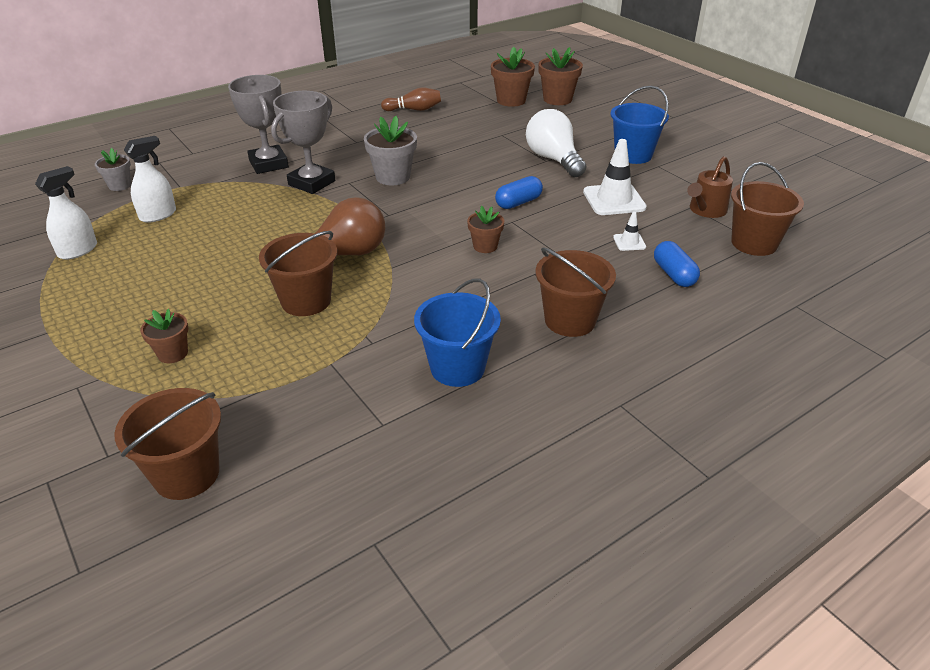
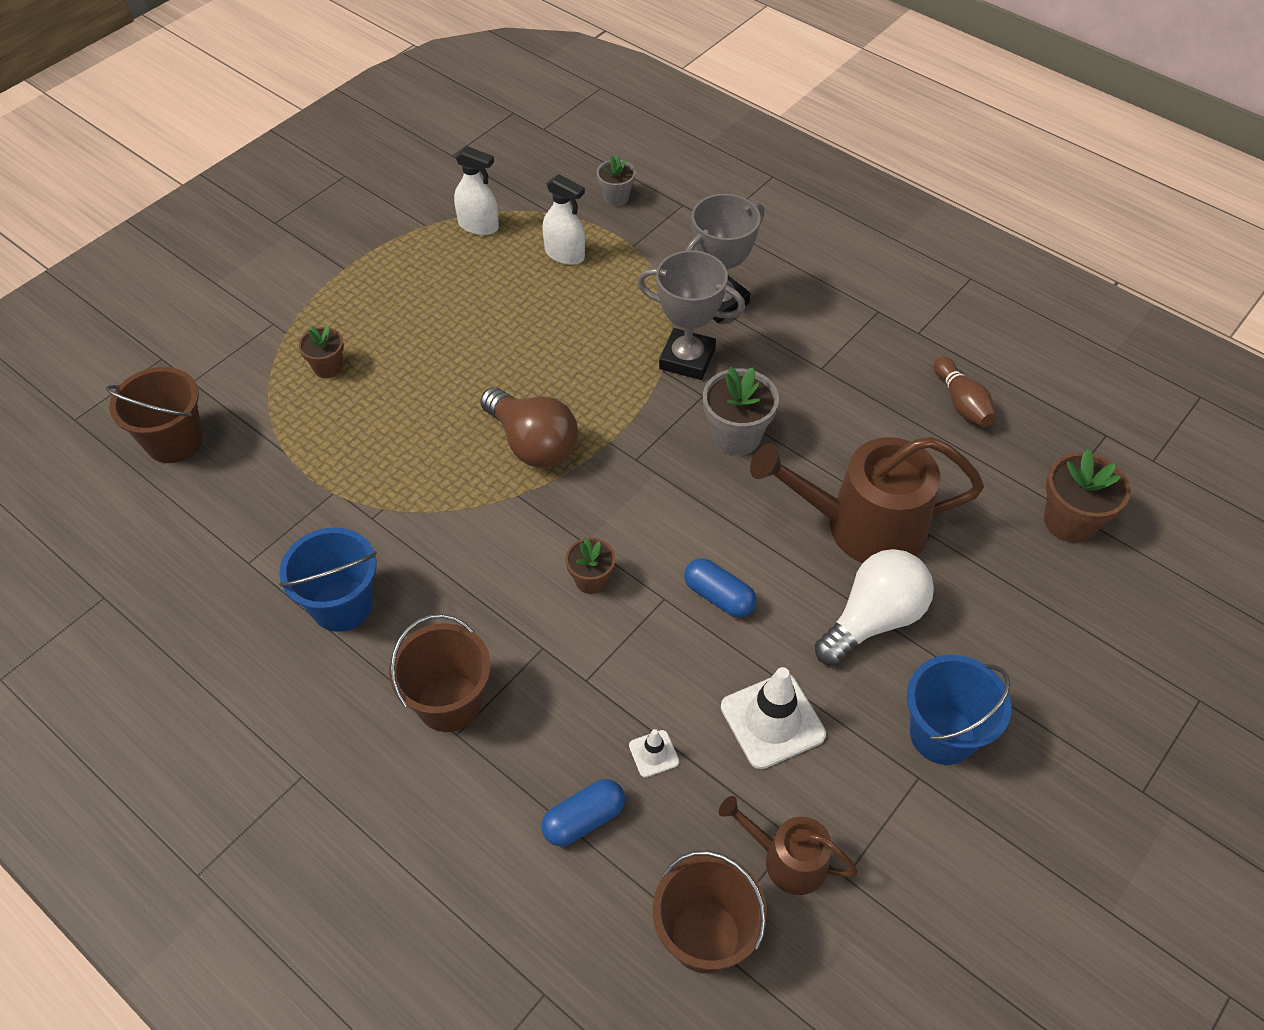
camera: 75 degrees right, 15 degrees up
(306, 301) = (433, 438): brown bucket -> none
(487, 151) = (864, 526): none -> brown watering can
(557, 99) = (1115, 589): brown flower pot -> none

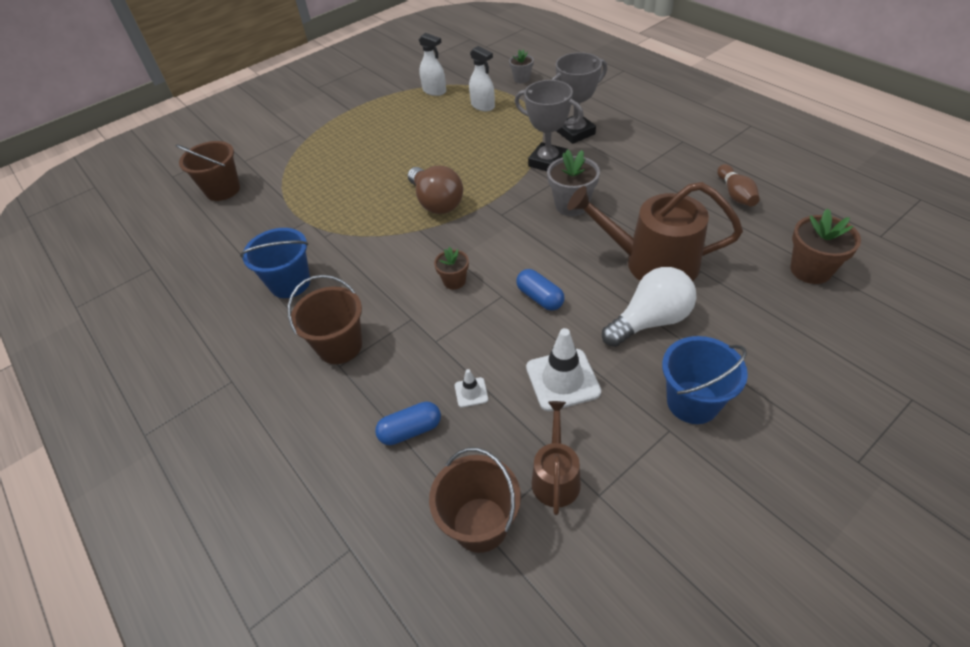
camera: 15 degrees right, 5 degrees down
(328, 367) = (324, 157): brown flower pot -> none
(788, 860) = (556, 477): brown watering can -> brown watering can turned 60 degrees clockwise

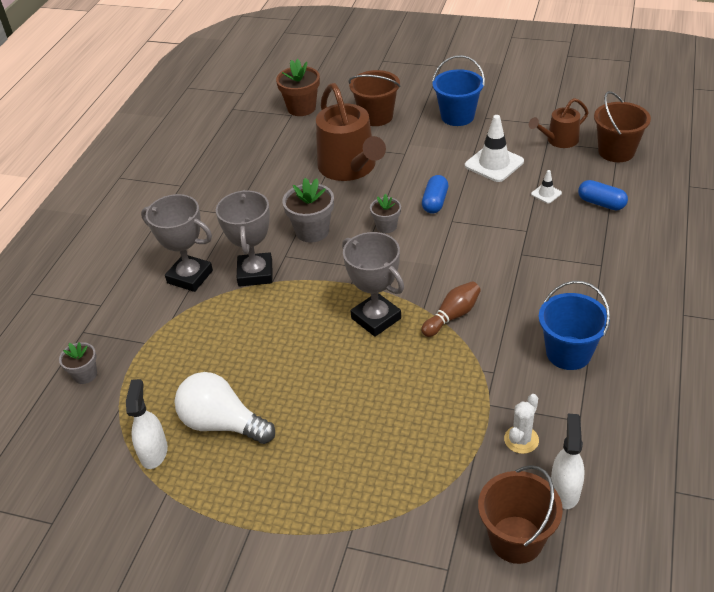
camera: 125 degrees left, 5 degrees down
(266, 222) = (521, 440): none -> white cactus
(340, 346) = (586, 276): brown bucket -> brown bucket (376, 117)
(436, 202) = (376, 318): brown light bulb -> grey trophy
(454, 281) = (462, 252): brown flower pot -> none
(483, 106) = (170, 379): white spray bottle -> white spray bottle (565, 490)
(535, 250) = (386, 226): none -> grey flower pot
(650, 321) = (409, 150): white light bulb -> white light bulb (222, 424)
(735, 194) = (234, 157): brown bowling pin -> brown bowling pin (452, 316)

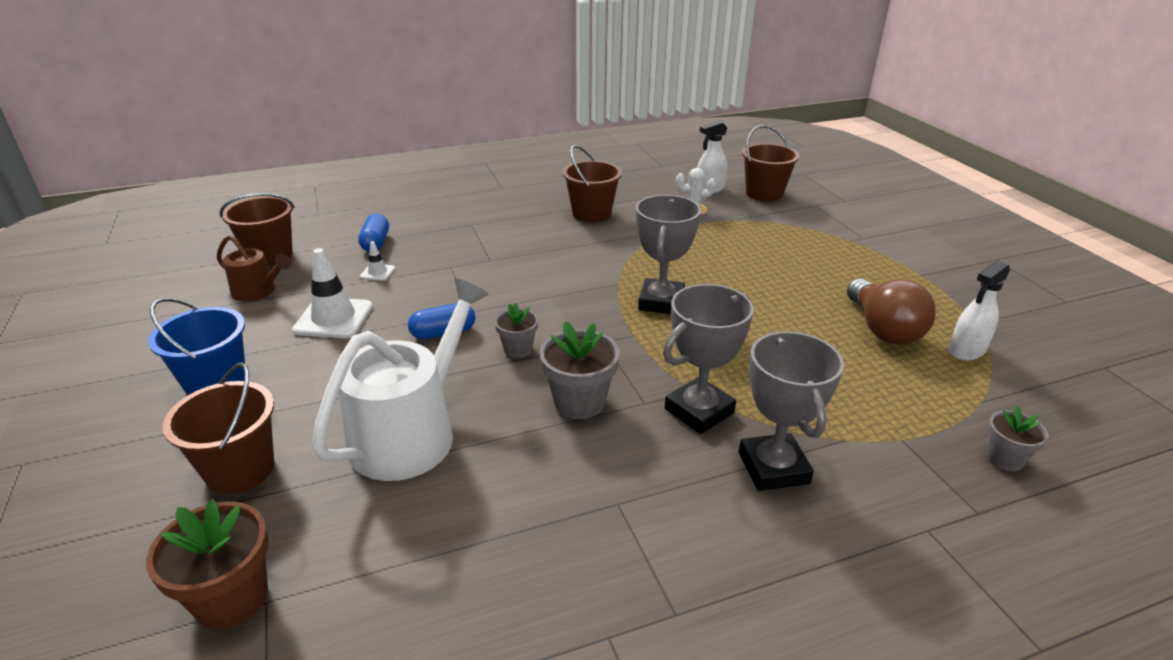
camera: 130 degrees left, 10 degrees down
(222, 424) = (883, 329): white light bulb -> brown light bulb
(350, 167) = (411, 433): brown watering can -> white watering can
(452, 316) = (610, 267): brown bowling pin -> none
(568, 353) = (591, 214): blue bucket -> brown bucket

